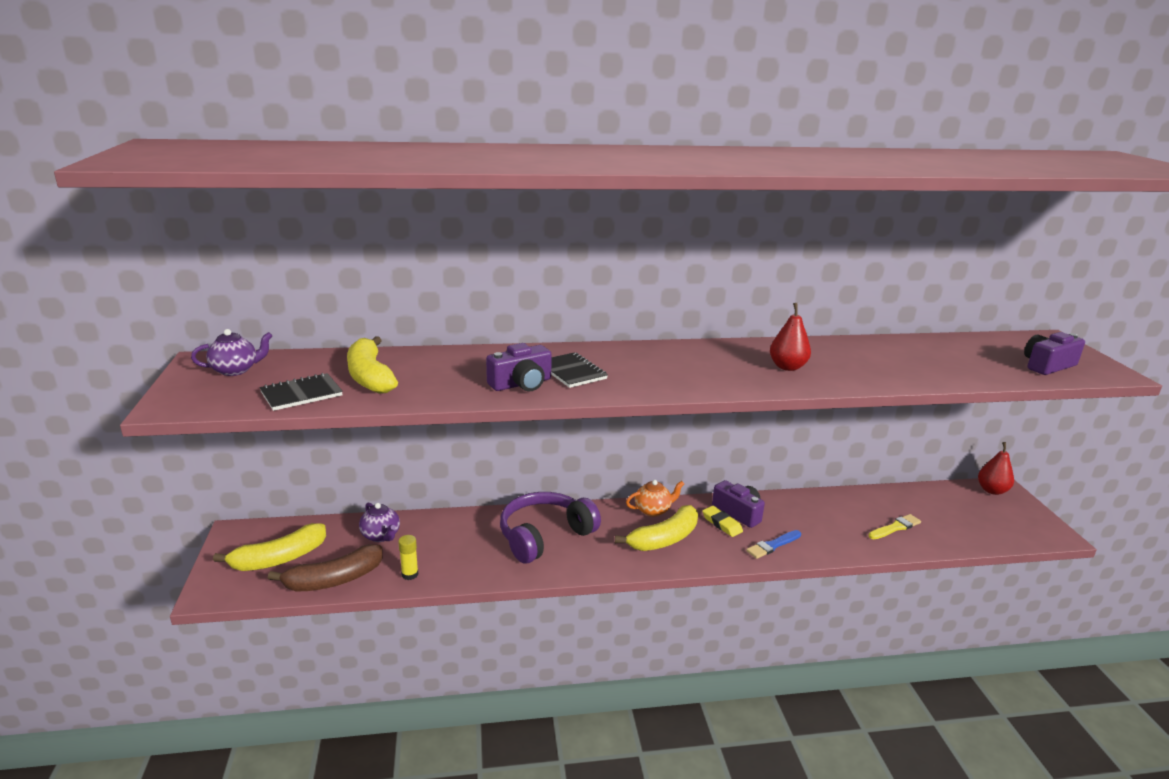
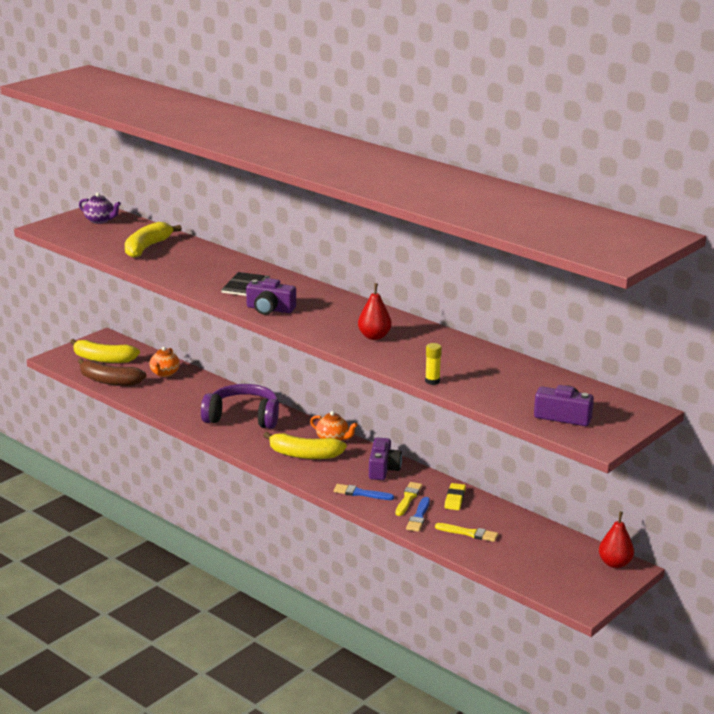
camera: 50 degrees right, 0 degrees up
(301, 394) = (101, 243): black notebook -> none
(381, 536) = (164, 373): purple teapot -> orange teapot
(410, 574) = (144, 397): yellow glue stick -> yellow glue stick (432, 381)
(521, 384) = (205, 281): purple camera -> purple camera (270, 309)
(722, 524) = (357, 468): yellow eraser -> yellow eraser (455, 499)
(805, 526) = (408, 498): none -> yellow brush
(845, 537) = (419, 517): none -> blue brush

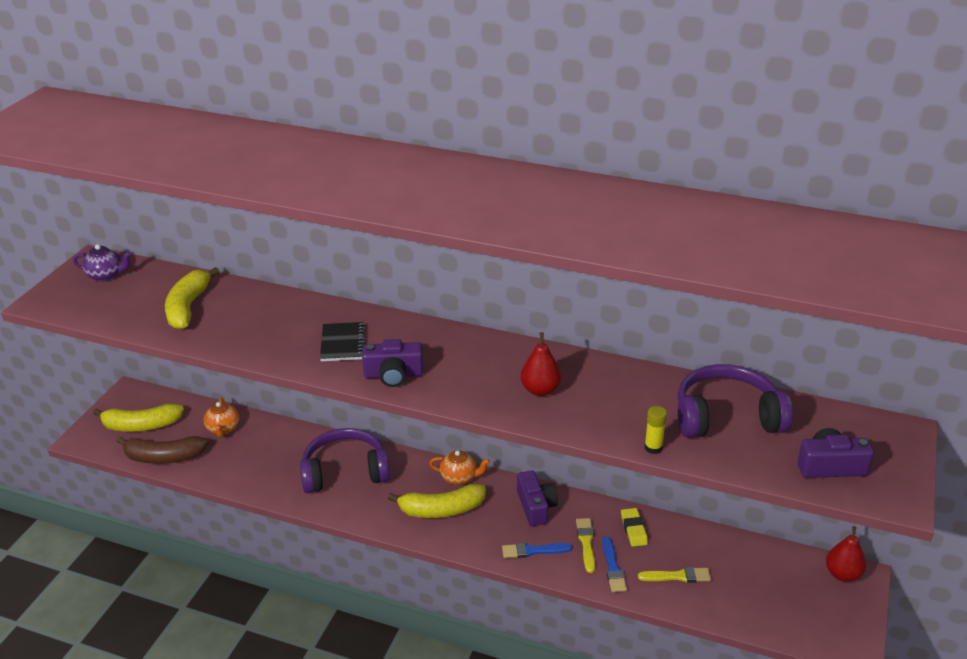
camera: 20 degrees left, 10 degrees up
(508, 377) = (726, 417): none -> purple headphones

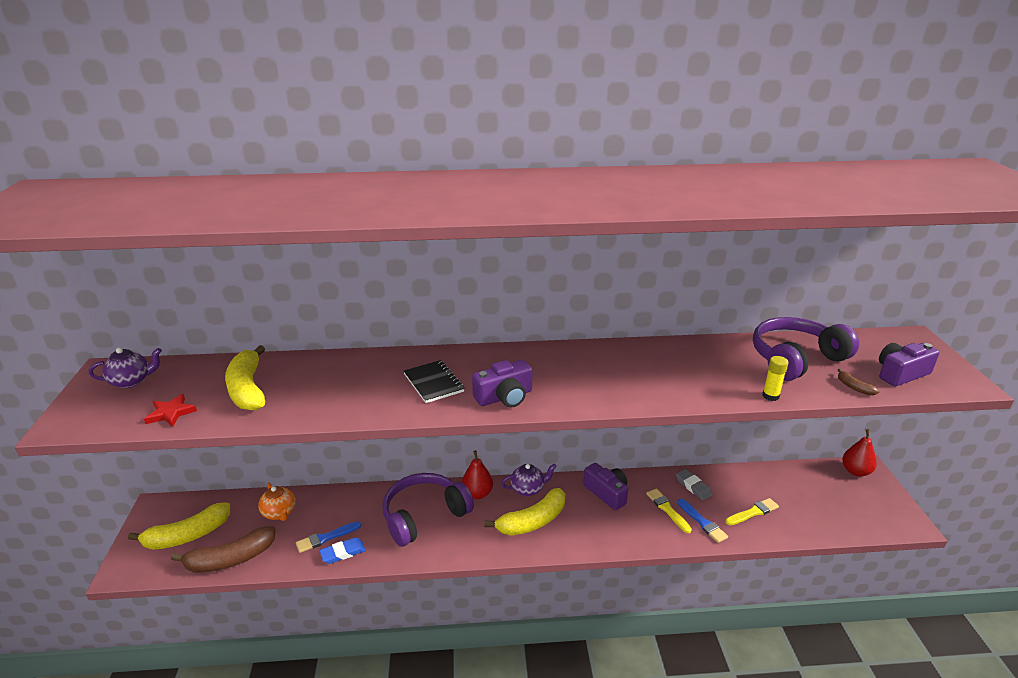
camera: 25 degrees left, 5 degrees down
(119, 313) = (171, 413): none -> red star
(255, 482) = (343, 553): none -> blue eraser
(459, 477) = (528, 489): orange teapot -> purple teapot
(533, 551) = (632, 530): blue brush -> blue brush (326, 538)
(540, 390) = (640, 376): red pear -> red pear (477, 493)
(633, 529) = (693, 486): yellow eraser -> grey eraser
(756, 465) = (854, 387): none -> brown banana

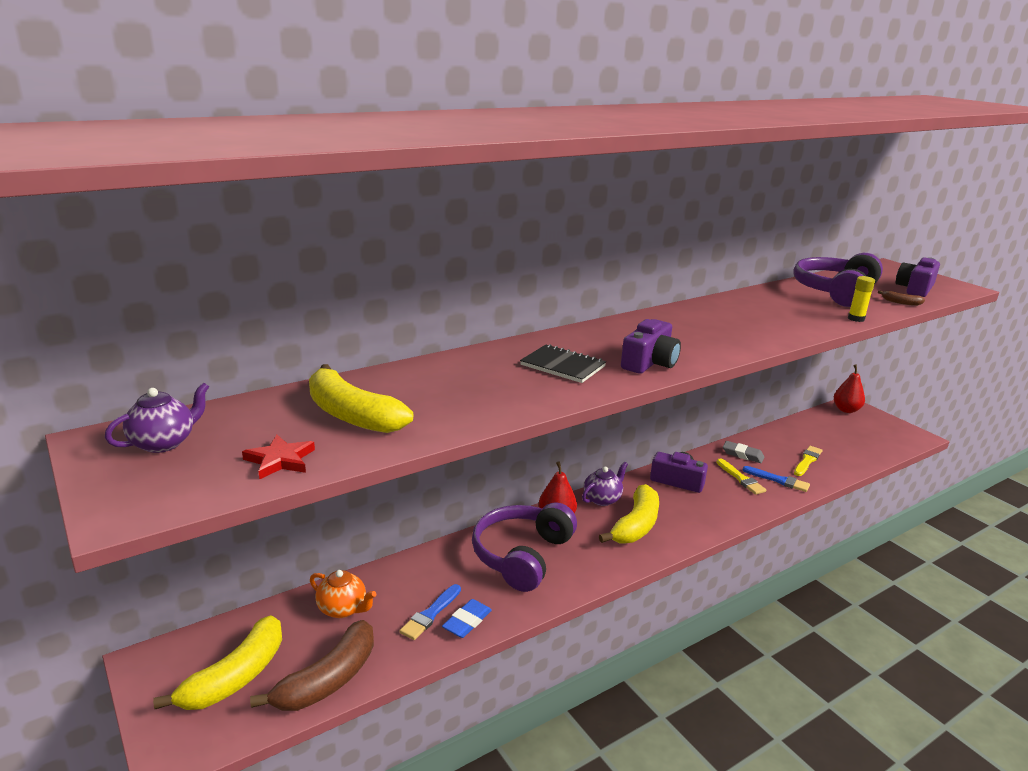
camera: 30 degrees left, 5 degrees down
(667, 509) = (741, 479): yellow brush -> yellow brush turned 150 degrees counterclockwise

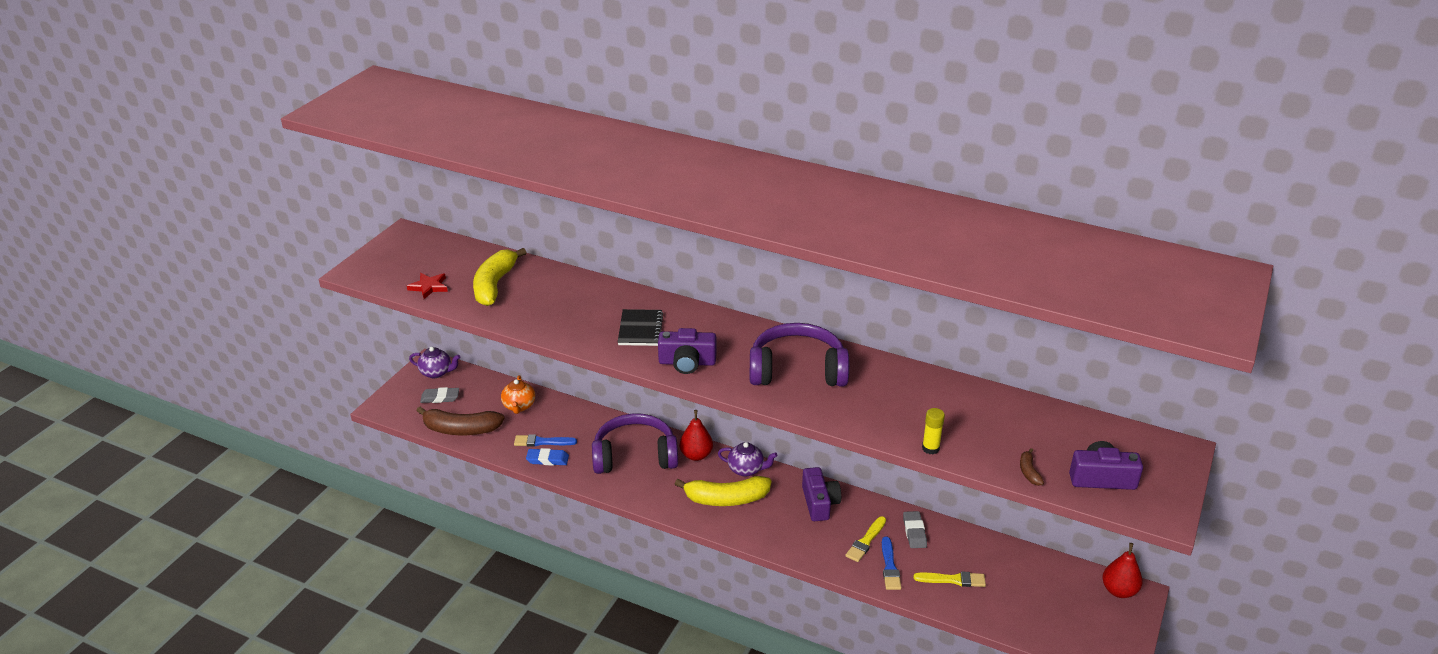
camera: 60 degrees right, 10 degrees up
(164, 443) = (418, 249): purple teapot -> purple teapot (436, 372)
(235, 677) = (440, 398): yellow banana -> grey eraser
(835, 292) = (1006, 424): purple headphones -> purple headphones (797, 370)

